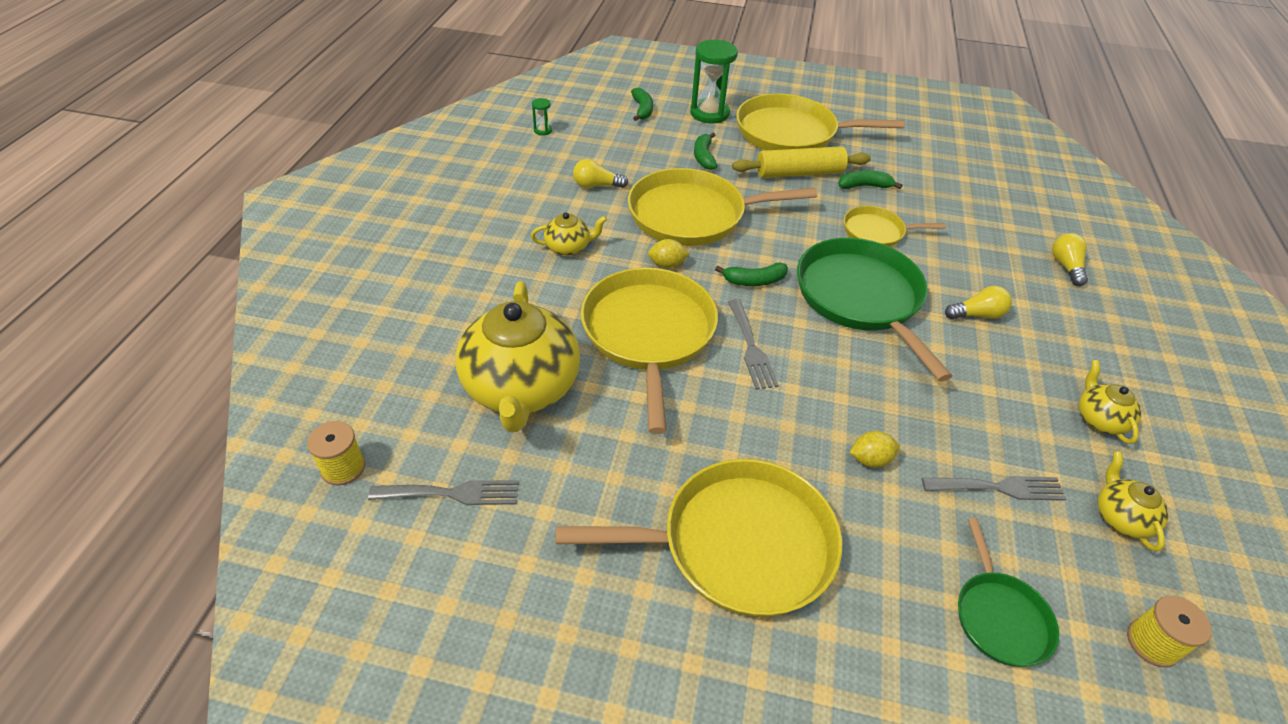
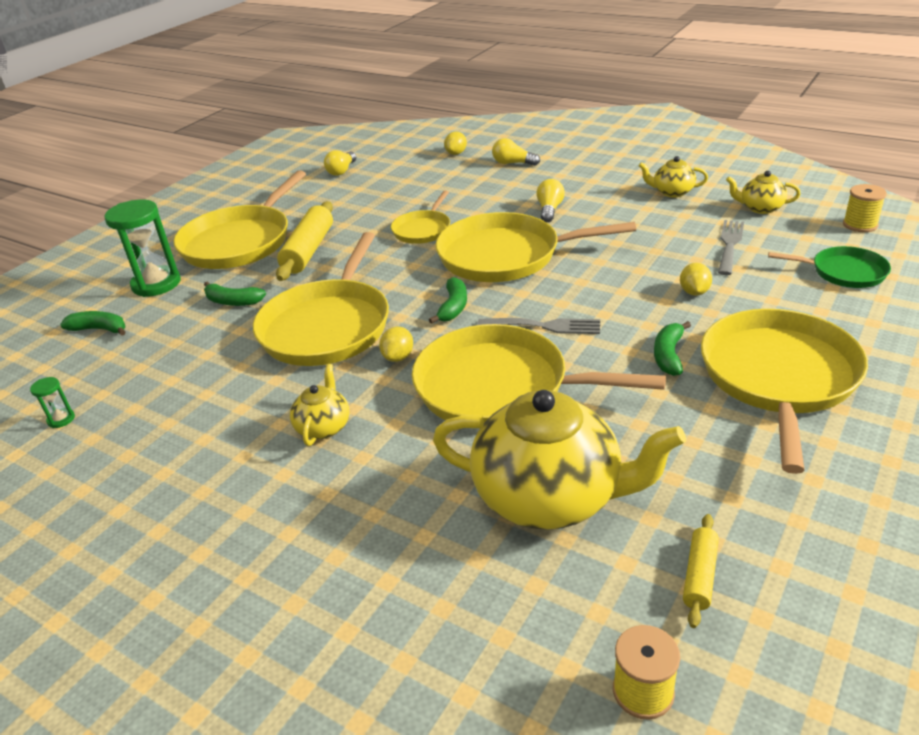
camera: 65 degrees left, 10 degrees down
(452, 493) = (700, 575): grey fork -> yellow rolling pin
(596, 185) = (221, 388): yellow light bulb -> yellow light bulb (342, 171)
(861, 298) = (505, 256): green pan -> yellow pan
(864, 186) = (355, 221): green banana -> green banana (668, 355)
(1054, 219) = (456, 153): none -> yellow lemon

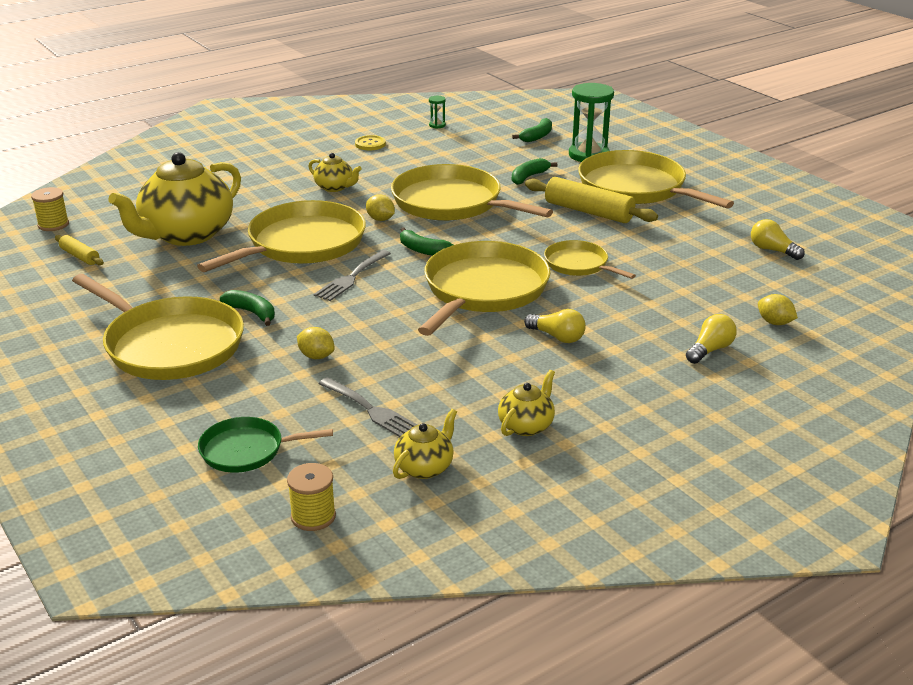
camera: 110 degrees right, 5 degrees down
(151, 455) = (370, 144): none -> yellow button
(844, 272) = (247, 450): green pan -> green pan turned 45 degrees clockwise

